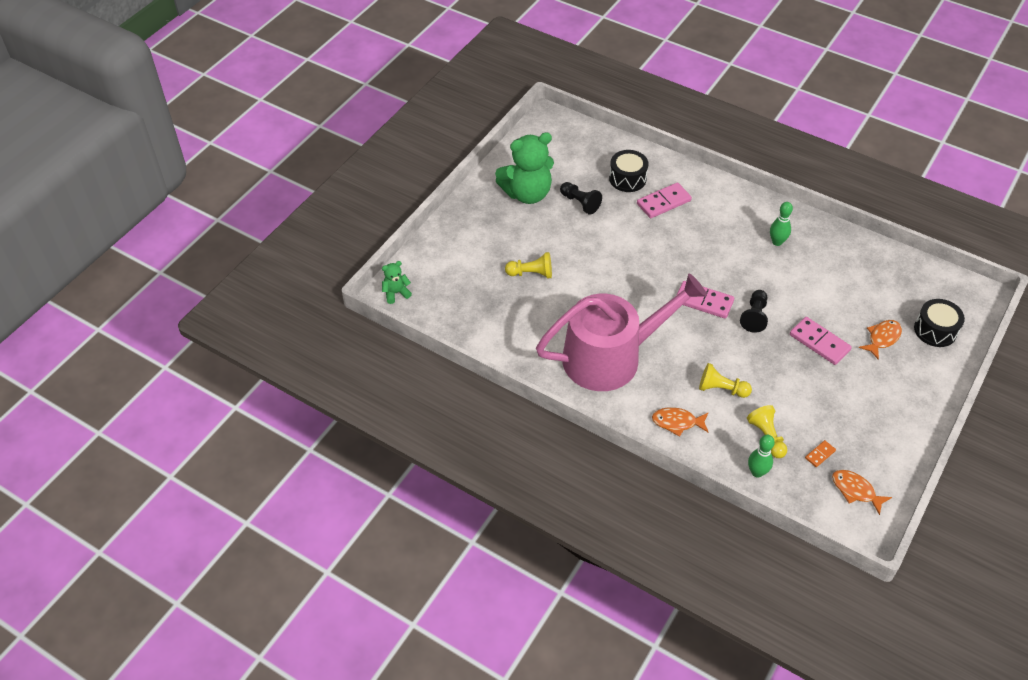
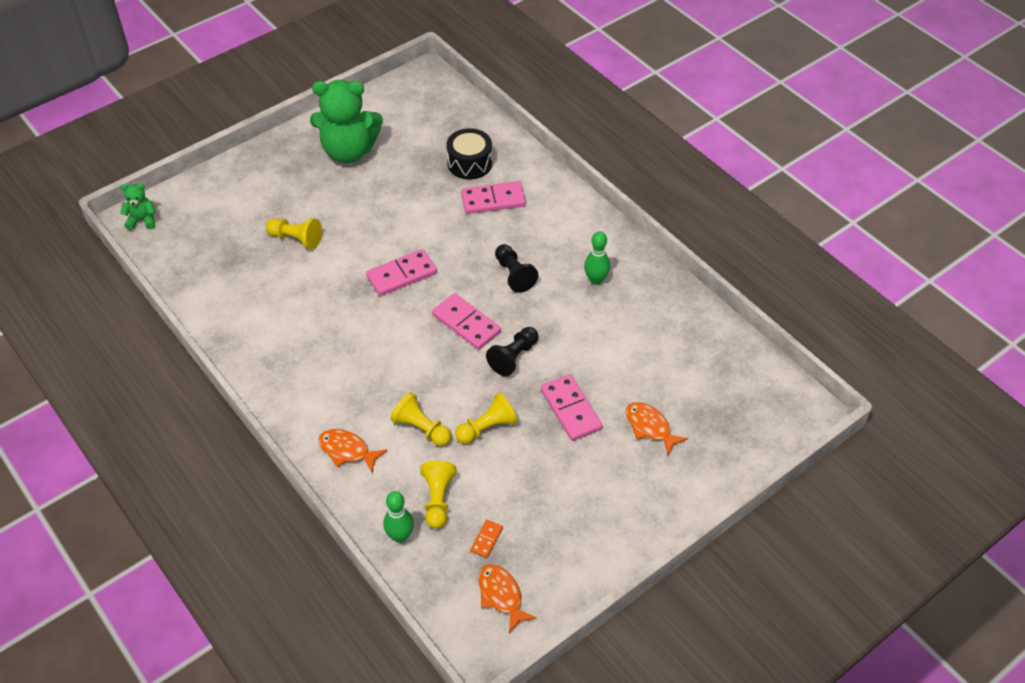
camera: 20 degrees right, 0 degrees up
(580, 203) = (399, 176): black pawn -> black pawn (514, 275)
(611, 357) = (322, 355): pink watering can -> none
(631, 278) = (401, 275): none -> pink domino
(768, 374) = (487, 427): none -> yellow pawn
(820, 454) = (486, 539): orange domino -> orange domino turned 45 degrees counterclockwise
(882, 338) = (650, 427): orange fish -> orange fish turned 105 degrees counterclockwise
(935, 330) = (722, 437): black drum -> none

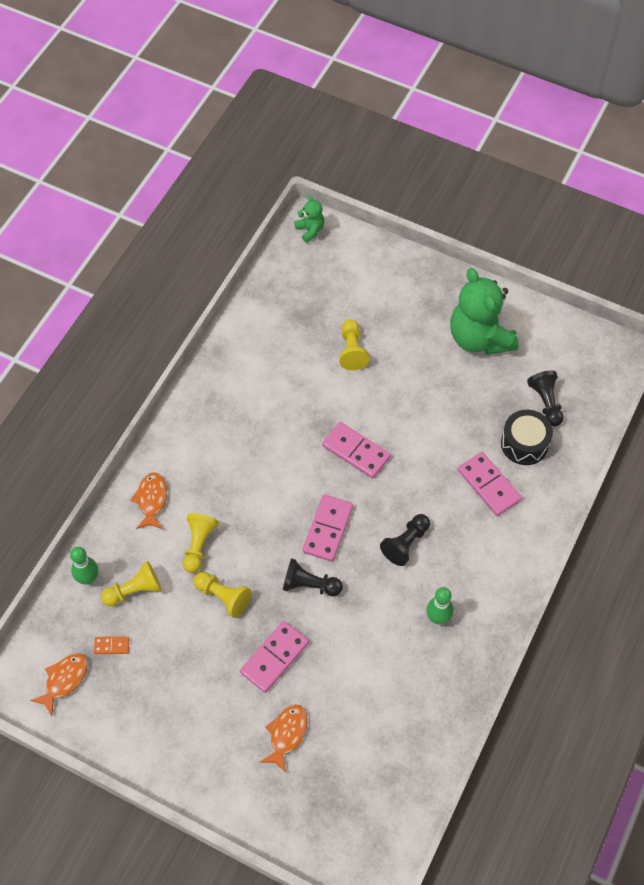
camera: 65 degrees right, 10 degrees up
(440, 135) = (546, 402): none -> black pawn

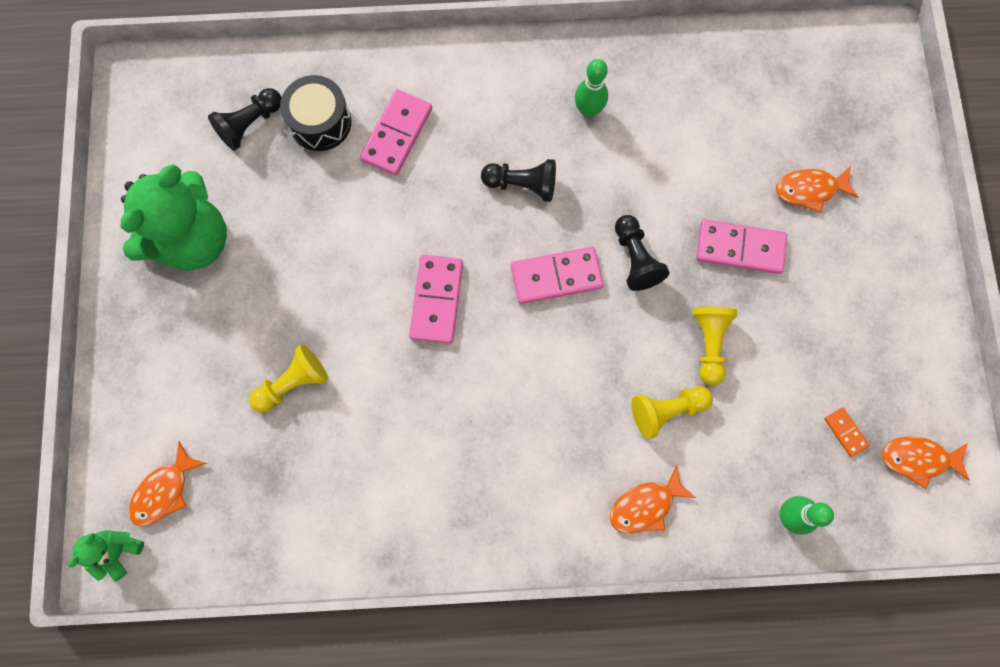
camera: 120 degrees left, 15 degrees up
(134, 590) = (767, 449): yellow pawn -> none
(330, 263) = (164, 491): none -> orange fish

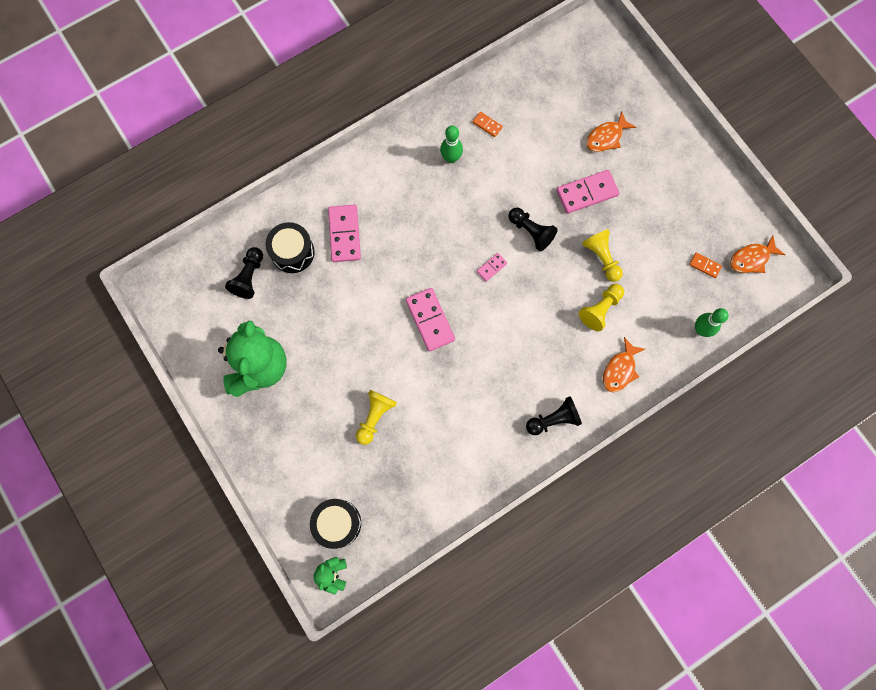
camera: 30 degrees left, 0 degrees up
(164, 491) = (337, 523): orange fish -> black drum
(522, 185) = (439, 224): black pawn -> black pawn (554, 419)
(556, 276) = (491, 267): pink domino -> pink domino, size x0.50
(660, 93) = (487, 125): none -> orange domino

